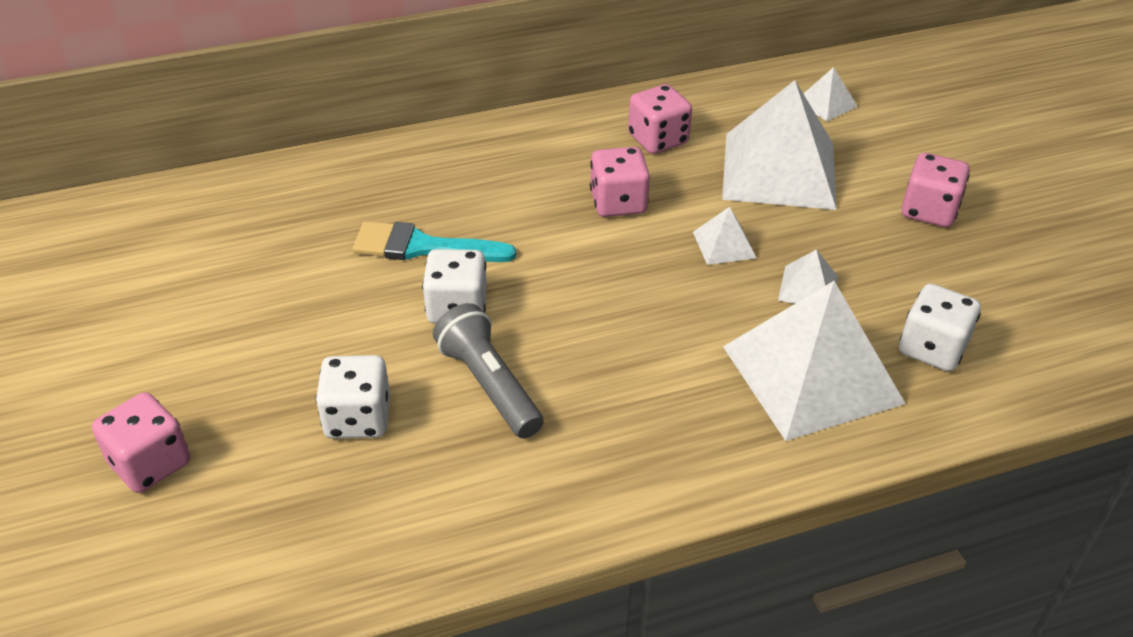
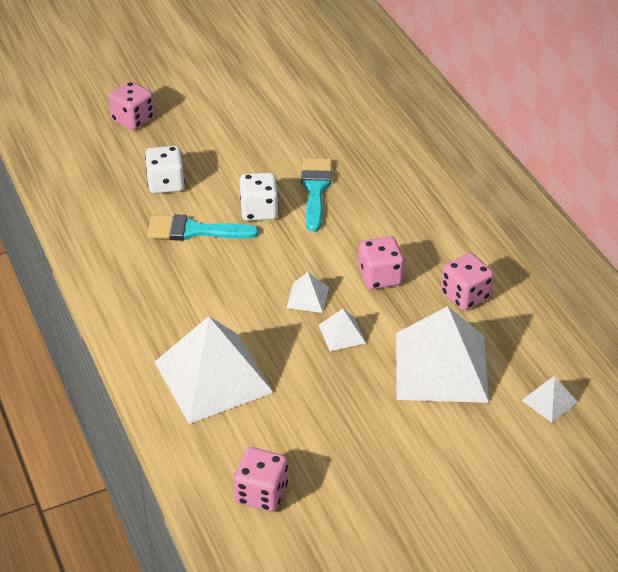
camera: 85 degrees right, 0 degrees up
(489, 385) = (194, 231): grey flashlight -> turquoise brush
(808, 287) = (300, 378): white pyramid -> white pyramid (307, 297)
(929, 211) = (406, 458): pink dice -> pink dice (261, 493)
(932, 348) = (243, 443): white dice -> none

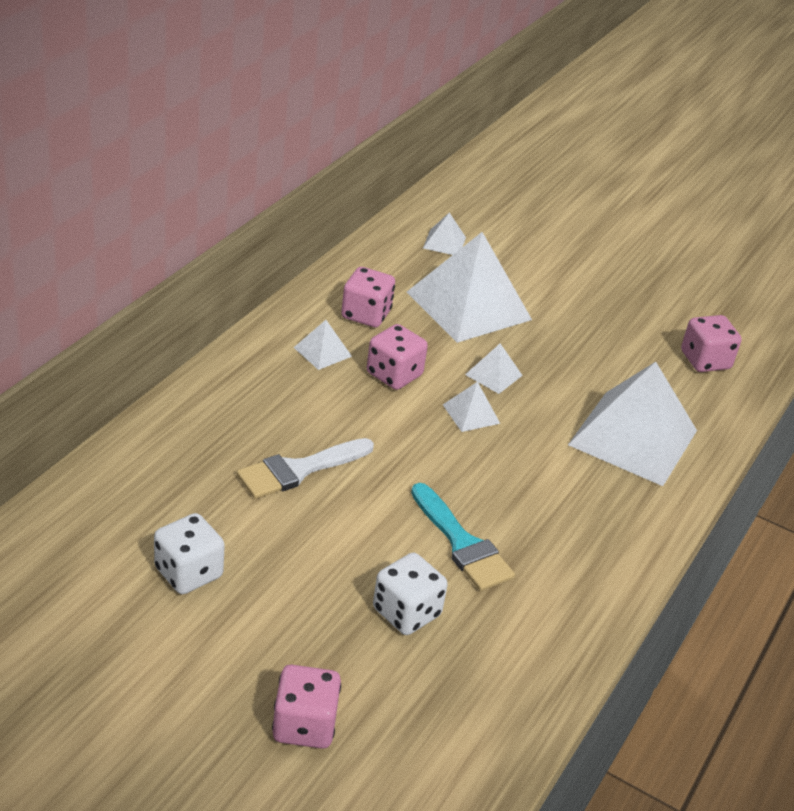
camera: 130 degrees left, 5 degrees down
(259, 211) = (378, 502): white dice -> white dice (188, 573)
(315, 189) = (298, 470): turquoise brush -> white brush
(432, 251) = (322, 351): none -> white pyramid

